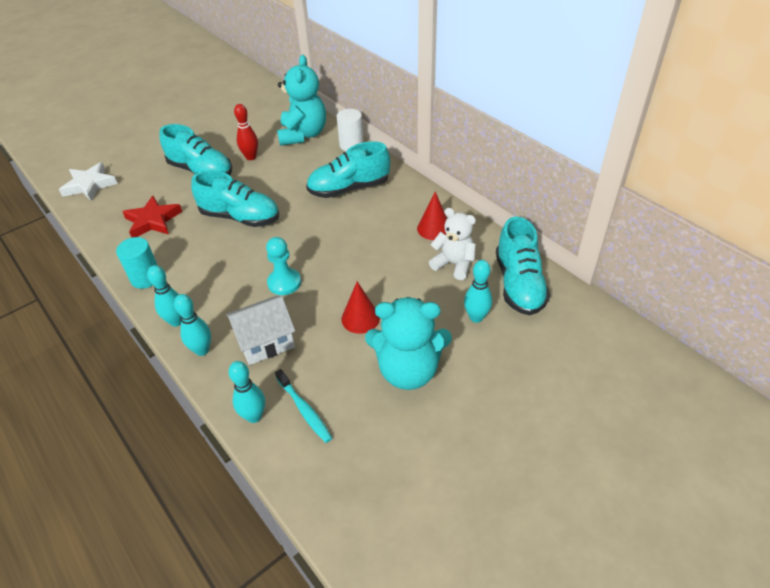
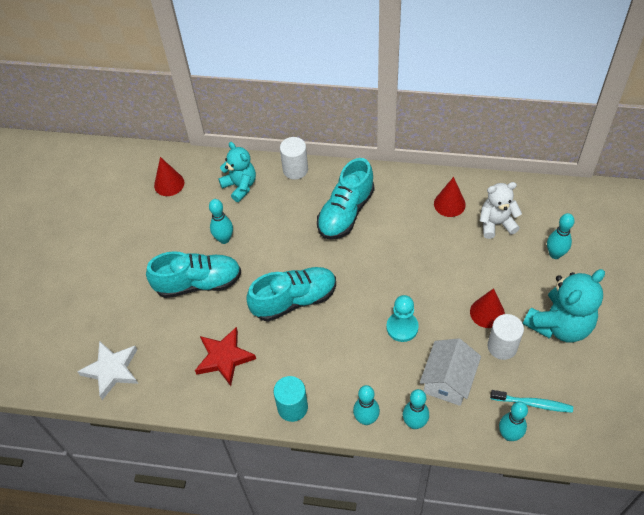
camera: 40 degrees left, 10 degrees up
(251, 157) = (224, 239): red bowling pin -> turquoise bowling pin
(264, 110) = (169, 184): none -> red cone
(303, 135) = (240, 186): turquoise teddy bear -> turquoise teddy bear, size x0.65
(338, 350) = (502, 346): none -> white cylinder
(519, 284) = (552, 209): turquoise shoe -> none

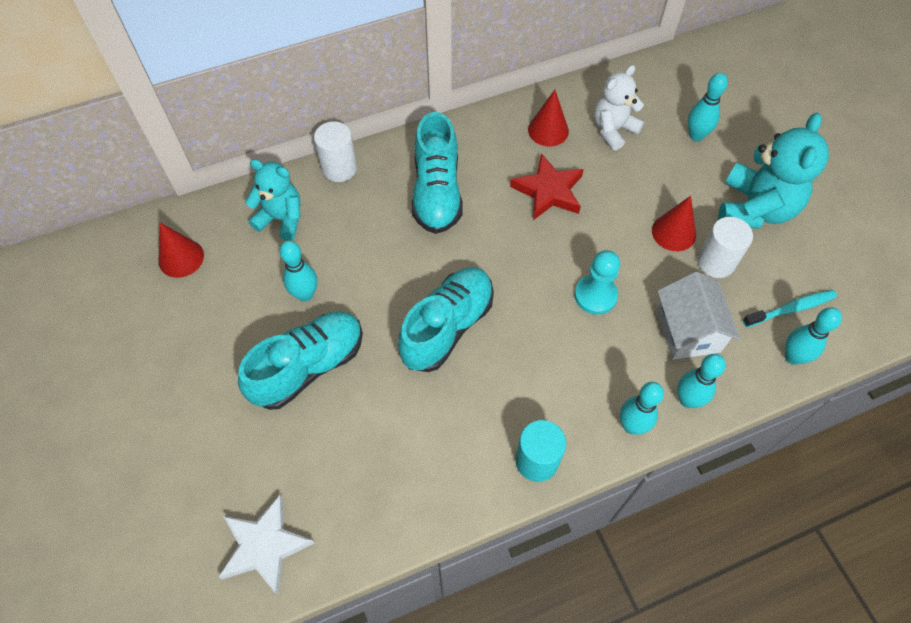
camera: 35 degrees left, 5 degrees up
(224, 358) = (409, 445): red star -> red star (548, 191)

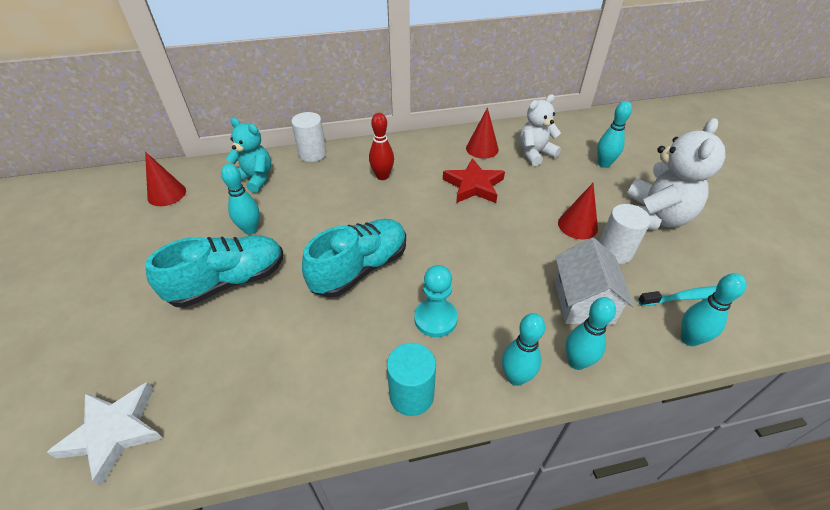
camera: 10 degrees right, 15 degrees down
(437, 192) = (382, 176): turquoise shoe -> red bowling pin
(595, 295) = (499, 262): turquoise pawn -> turquoise pawn (435, 319)
(755, 209) = (653, 217): turquoise teddy bear -> white teddy bear

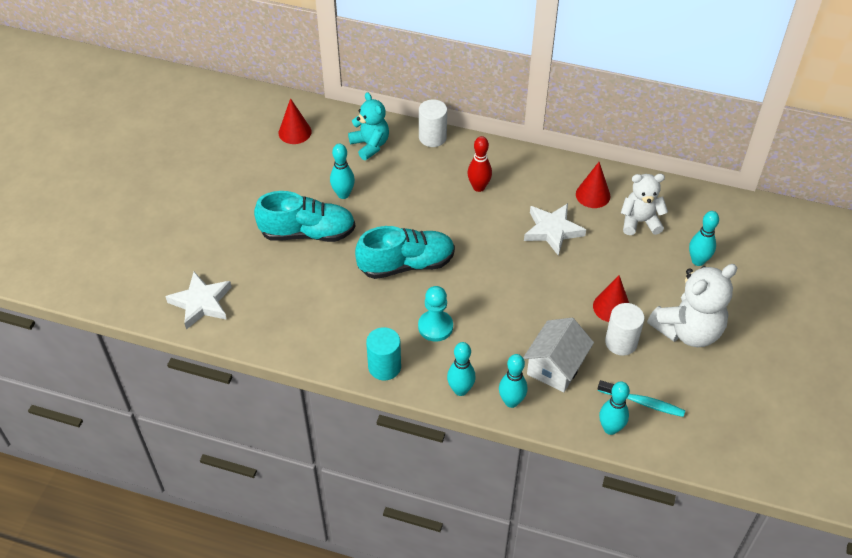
camera: 30 degrees right, 5 degrees up
(474, 185) = (552, 230): red star -> white star

